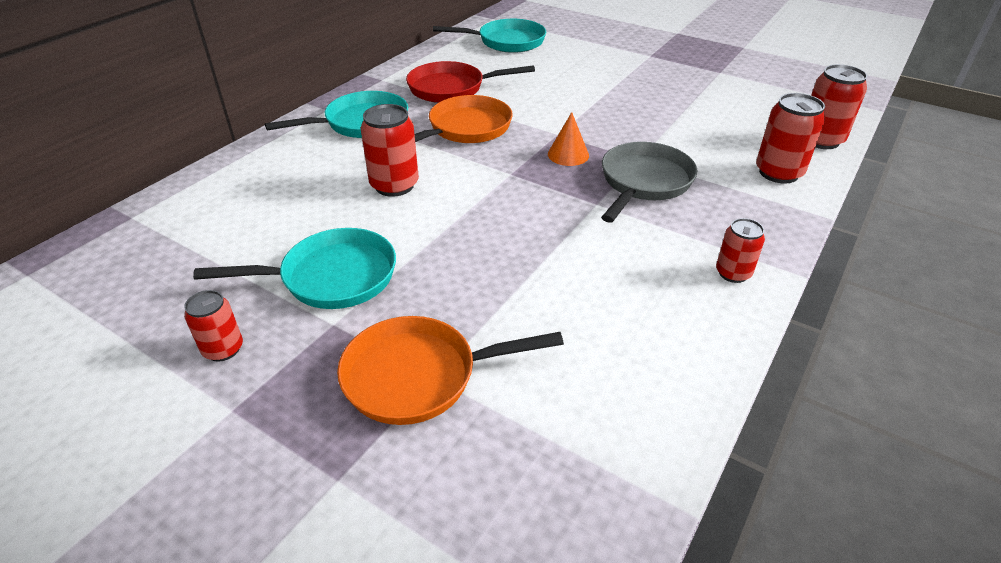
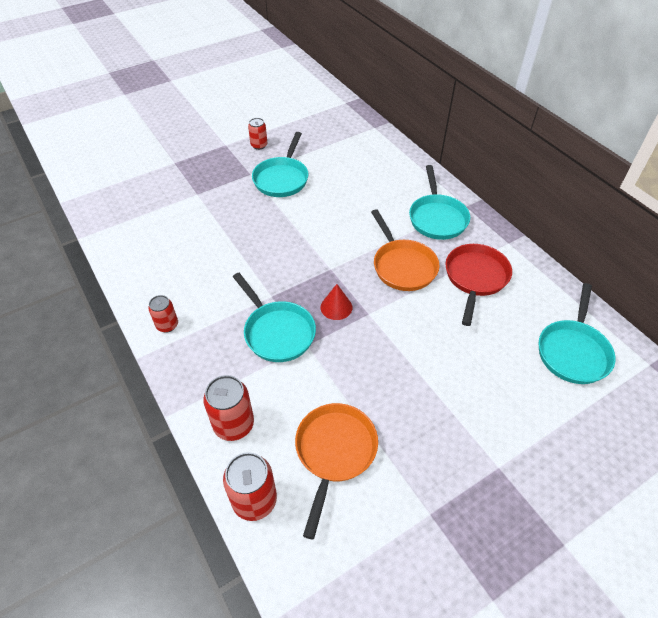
camera: 115 degrees right, 10 degrees up
(394, 185) = (349, 215): red can -> none
(419, 376) = (201, 190): orange pan -> orange pan (334, 452)
(568, 154) = (336, 307): orange cone -> red cone
(644, 182) = (277, 332): grey pan -> turquoise pan

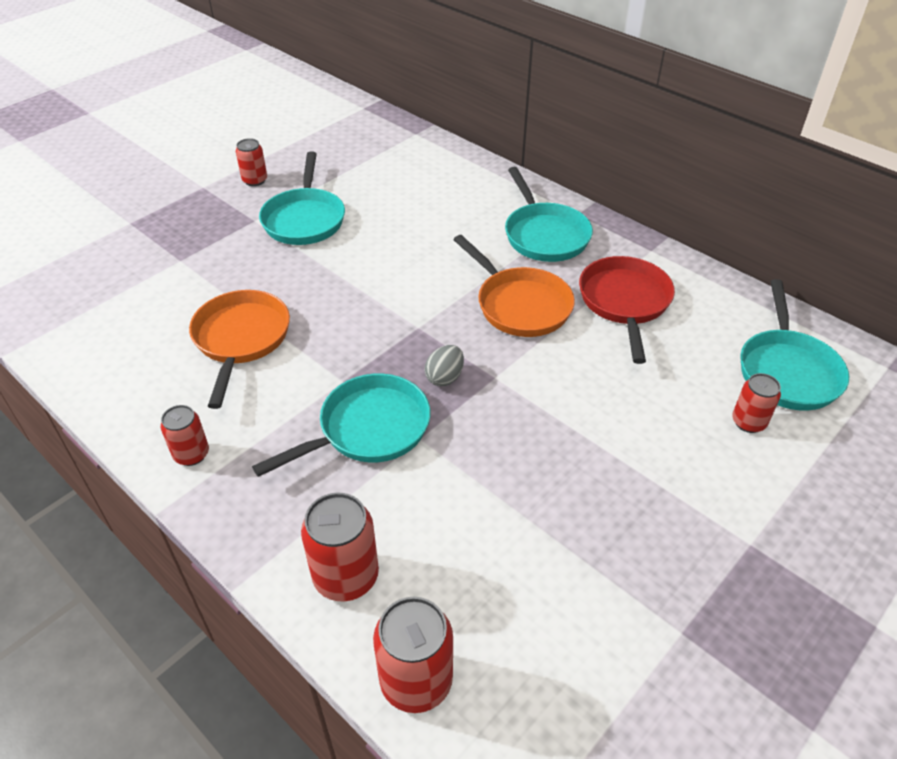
camera: 15 degrees left, 5 degrees down
(277, 332) = (368, 429): turquoise pan -> turquoise pan turned 75 degrees counterclockwise
(334, 452) = (513, 580): orange pan -> orange pan (241, 339)
(336, 307) = (445, 377): red cone -> grey egg
(530, 382) = (748, 422): none -> red can

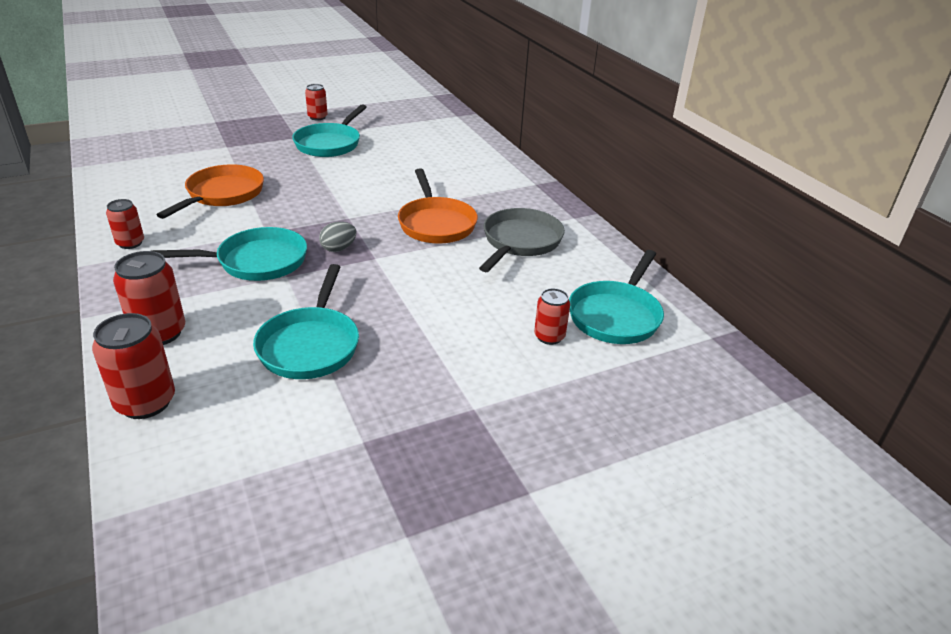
camera: 20 degrees right, 10 degrees down
(544, 235) = (496, 190): turquoise pan -> turquoise pan (310, 345)
(625, 302) = (520, 242): red pan -> grey pan

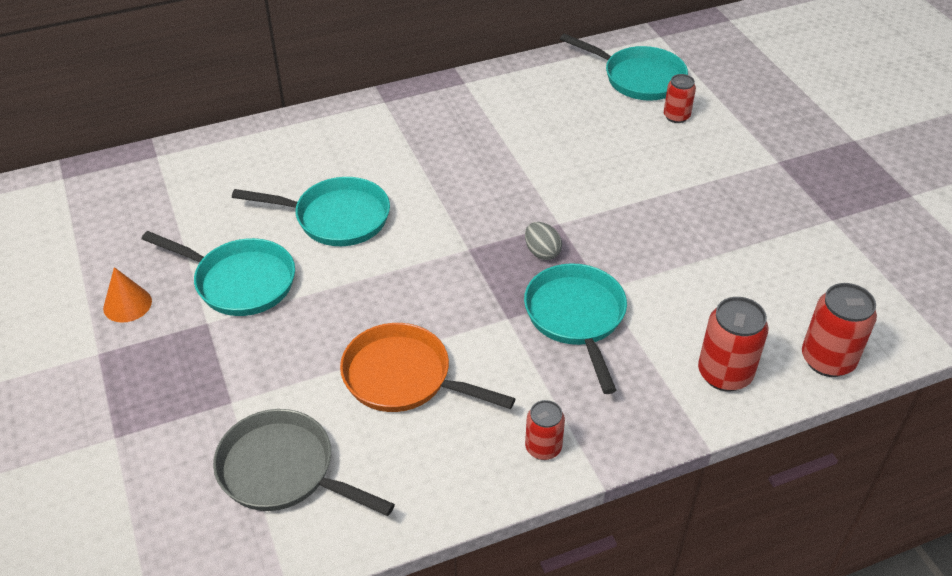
camera: 85 degrees left, 10 degrees up
(310, 345) = (719, 259): turquoise pan -> turquoise pan (336, 218)
(317, 117) = (127, 304): red can -> orange cone
(436, 223) = (481, 179): orange pan -> none
(520, 242) = (518, 121): grey pan -> grey pan (283, 470)

